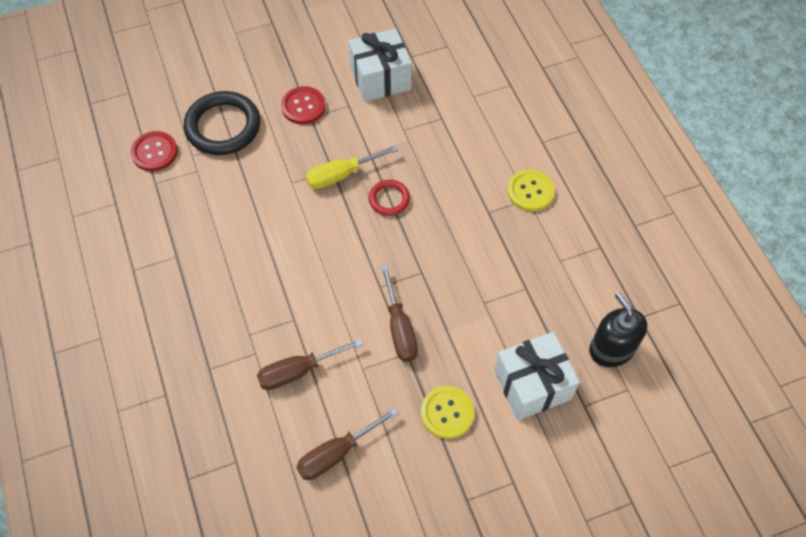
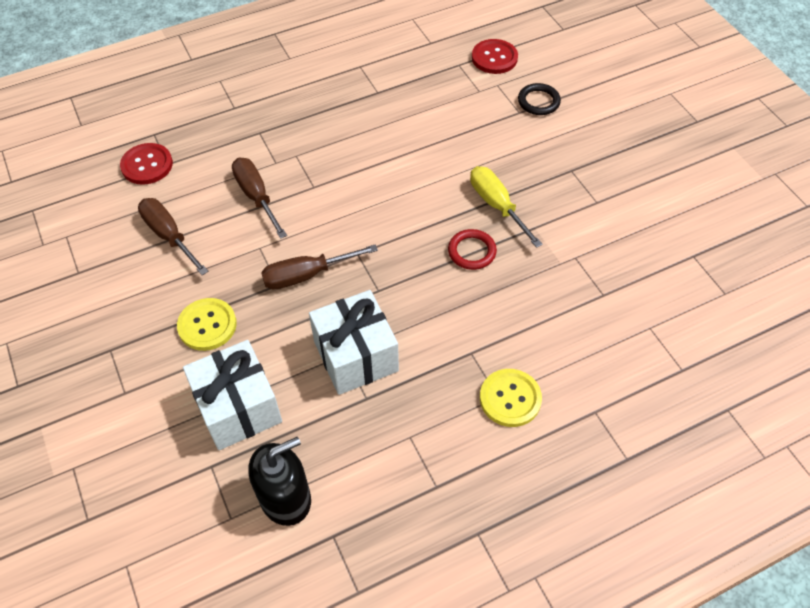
camera: 85 degrees right, 5 degrees down
(223, 126) = (538, 101): black ring -> black ring, size x0.52
(303, 106) = (583, 162): red button -> red button (147, 165)
(380, 78) = (646, 227): white gift -> white gift (356, 356)

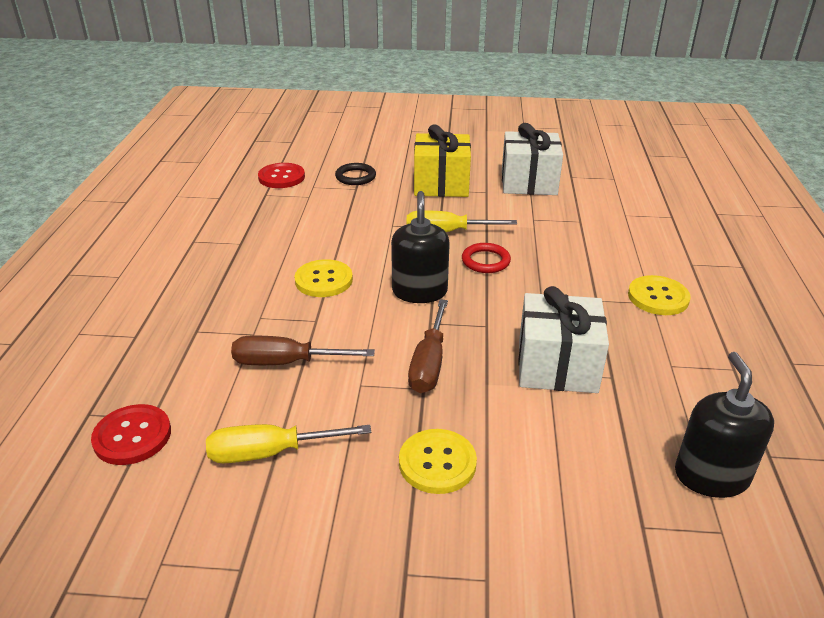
camera: 60 degrees left, 20 degrees down
(169, 236) = (271, 452): brown screwdriver -> yellow screwdriver
(238, 407) = (572, 474): white gift -> white gift (528, 182)
(365, 164) = (323, 280): none -> yellow button
(393, 228) = (419, 291): none -> black soap dispenser
(579, 164) = (441, 184): none -> yellow gift

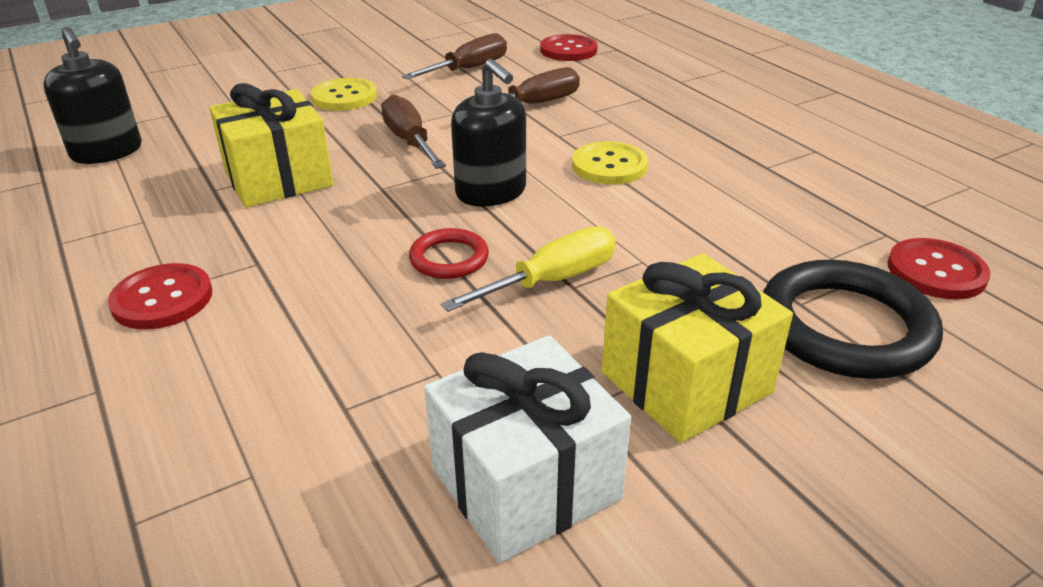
camera: 145 degrees right, 0 degrees up
(271, 452) = (468, 69): yellow screwdriver -> brown screwdriver
(355, 177) = (845, 327): black ring -> black ring, size x1.92
(557, 366) = (278, 178): white gift -> yellow gift
(658, 297) = (162, 299): yellow button -> red button

